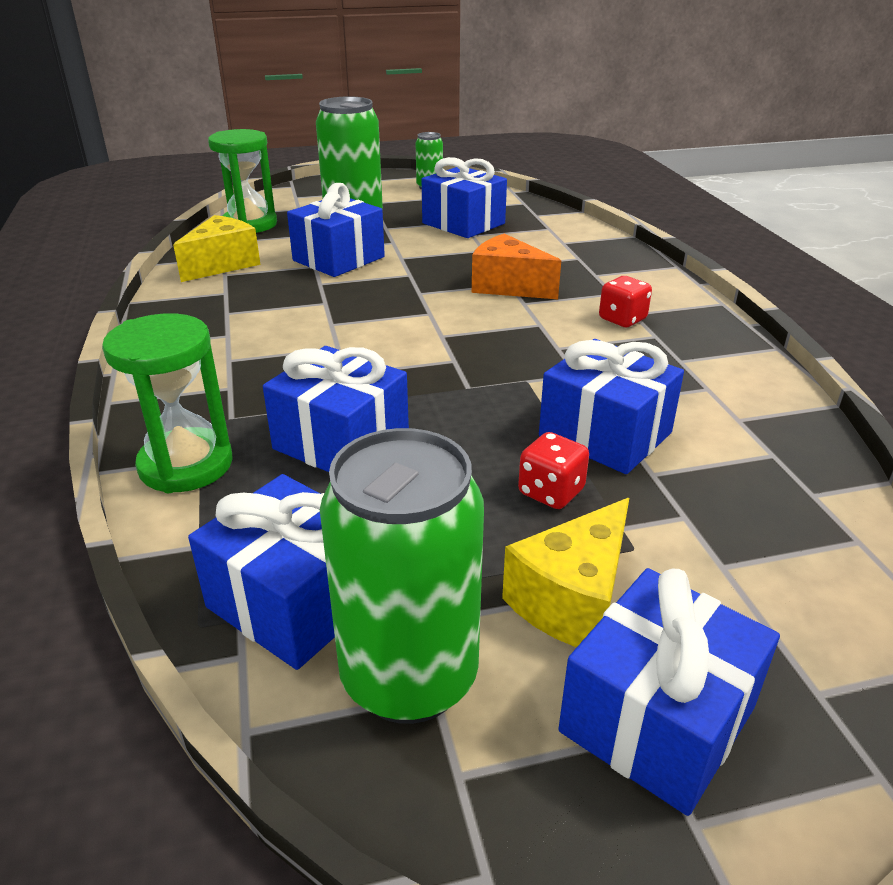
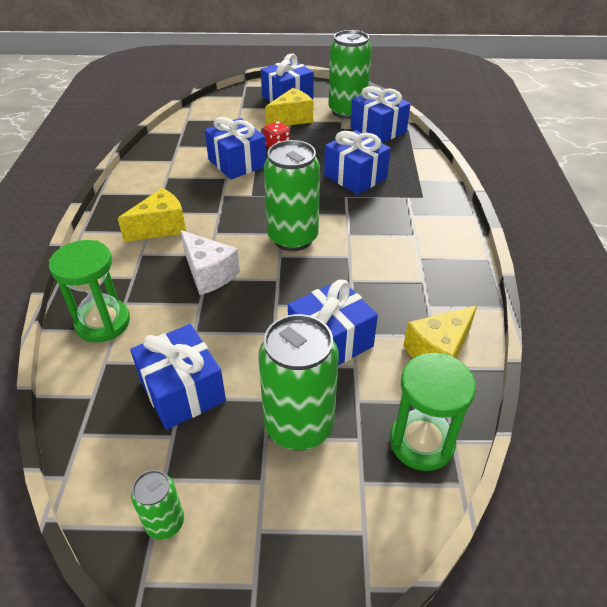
camera: 165 degrees left, 10 degrees up
(186, 465) = (424, 177): green hourglass -> green hourglass (103, 323)
(420, 332) = (293, 238): none -> green can
(508, 286) = (209, 274): orange cheese -> white cheese
(622, 319) = (161, 227): red dice -> yellow cheese

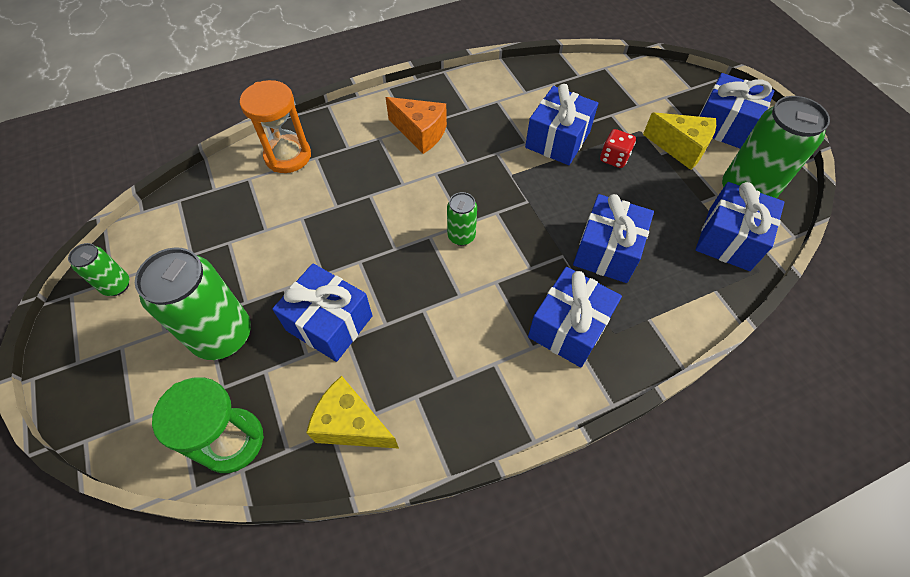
camera: 65 degrees right, 15 degrees up
(103, 323) = (288, 156): green hourglass -> orange hourglass
(161, 227) = (420, 133): yellow cheese -> orange cheese
(182, 391) = (235, 240): blue gift -> blue gift (568, 327)
(209, 274) = (376, 195): white cheese -> none
(293, 238) = (461, 236): green can -> green can, size x0.51

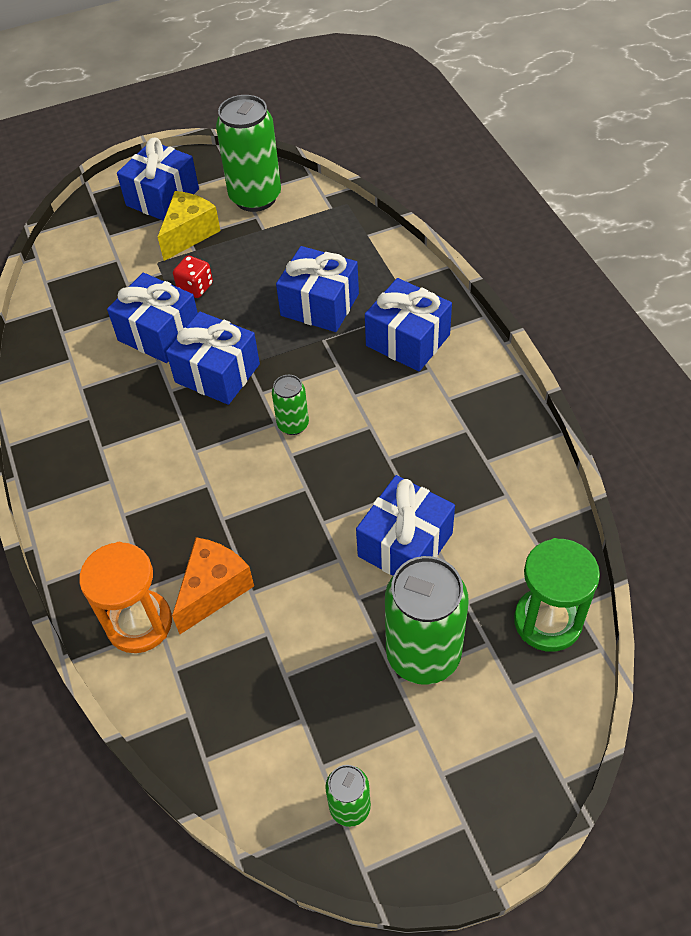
camera: 85 degrees left, 5 degrees down
(352, 425) = (520, 513): yellow cheese -> none
(420, 133) = (123, 468): orange cheese -> orange cheese (213, 590)
(728, 239) = (310, 217): blue gift -> blue gift (217, 373)

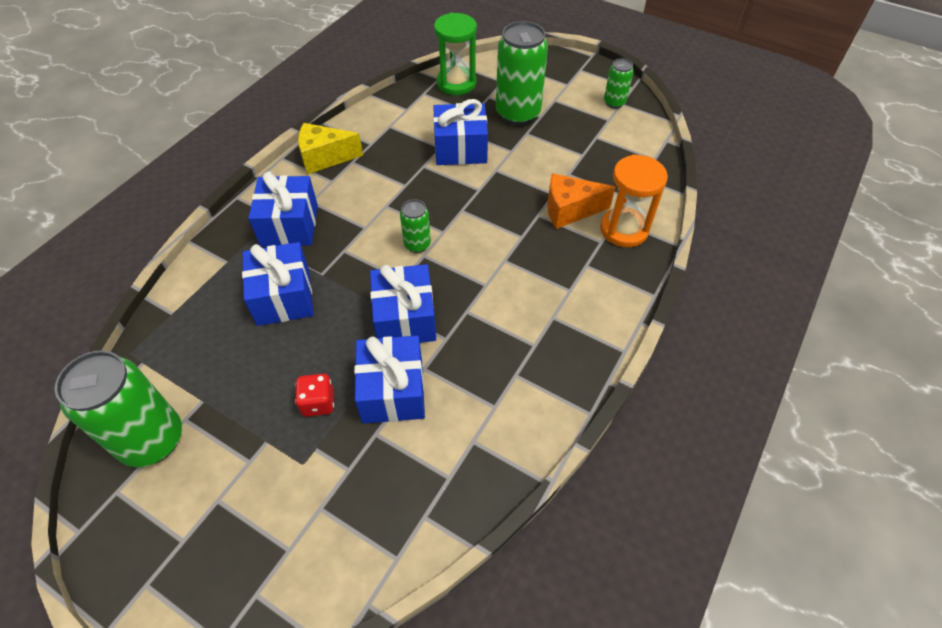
camera: 130 degrees left, 0 degrees up
(162, 197) = (192, 540): blue gift -> none
(189, 234) = (243, 464): yellow cheese -> yellow cheese (325, 158)

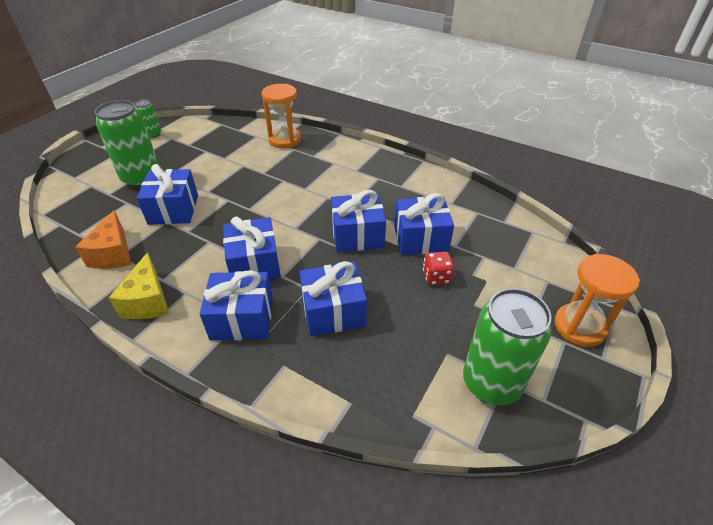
camera: 90 degrees left, 10 degrees down
(199, 569) = (579, 327): none -> orange hourglass
(364, 226) = (254, 264): none -> blue gift
(417, 244) = (282, 231): green can -> none
(456, 83) = (76, 213): green hourglass -> none
(569, 210) = (262, 159): orange cheese -> orange cheese (113, 254)

